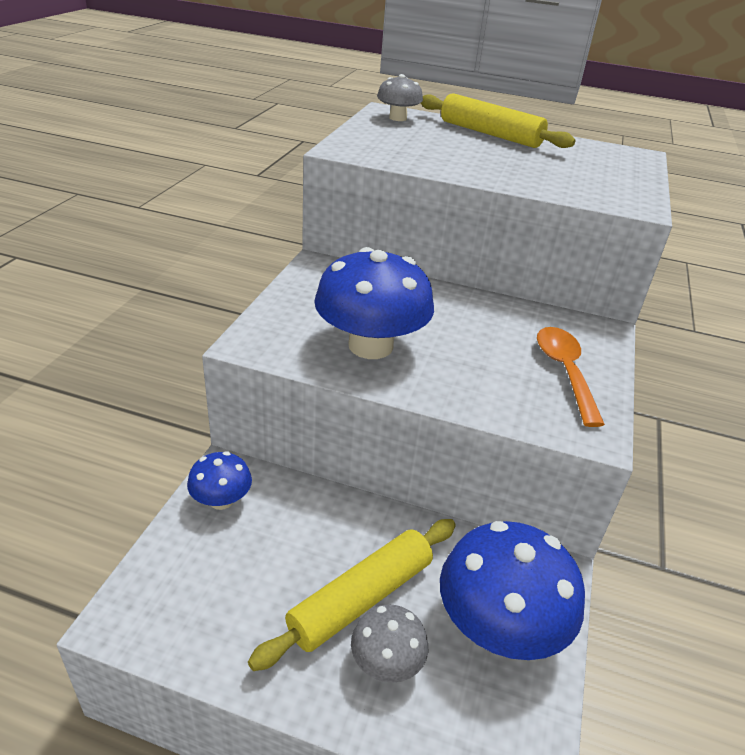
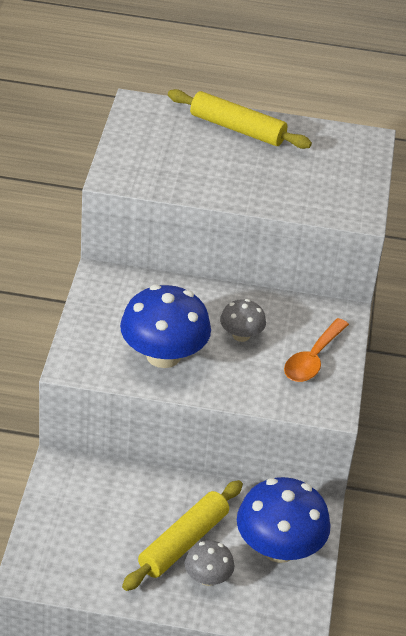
camera: 10 degrees left, 5 degrees up
(221, 500) = (64, 488): blue mushroom -> none
(398, 118) = (150, 116): grey mushroom -> grey mushroom (241, 335)
(564, 371) = (313, 359): orange spoon -> orange spoon turned 135 degrees counterclockwise

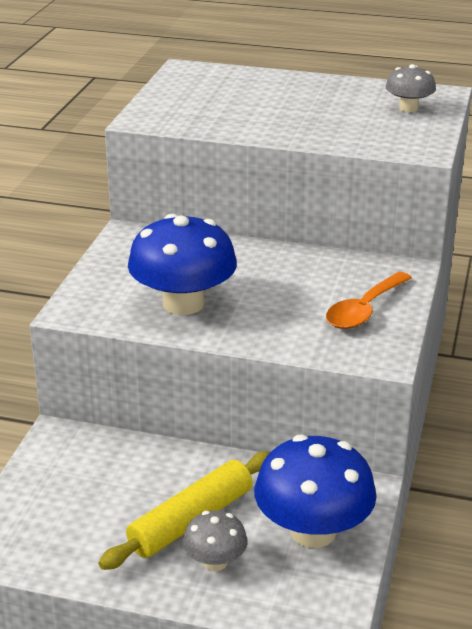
camera: 10 degrees right, 10 degrees down
(237, 129) = (292, 85): yellow rolling pin -> none
(241, 335) = (280, 287): grey mushroom -> grey mushroom (408, 108)

